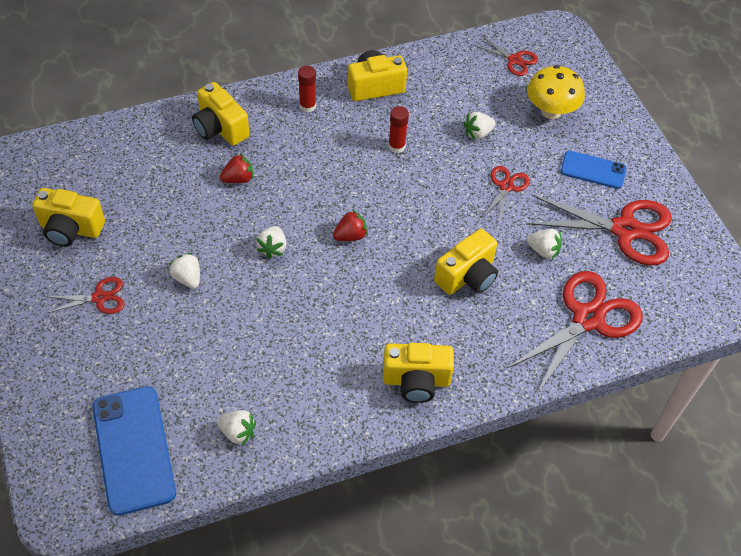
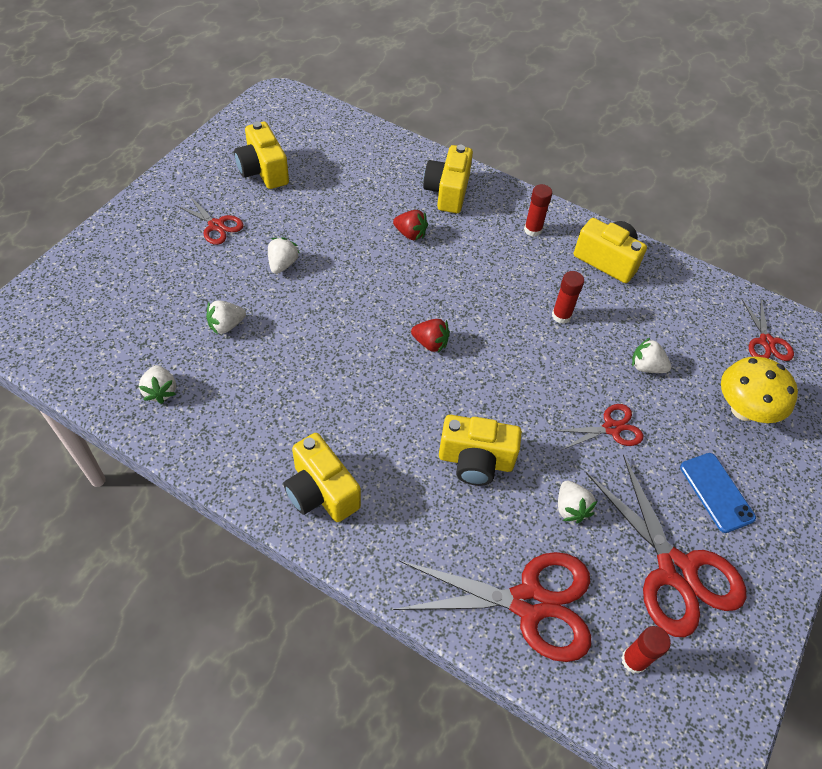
camera: 50 degrees right, 0 degrees up
(133, 449) = (93, 334): blue phone -> none
(273, 248) = (364, 299): white strawberry -> white strawberry (226, 325)
(662, 293) = (634, 660): none -> red glue stick

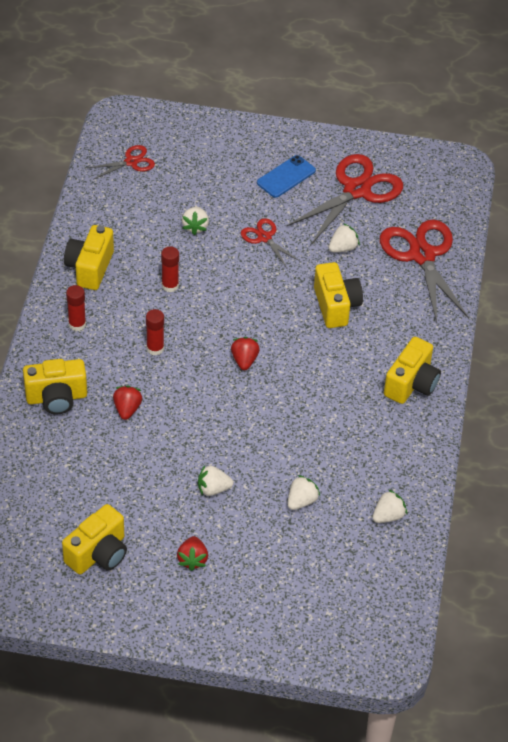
camera: 110 degrees left, 5 degrees down
(216, 225) = (192, 559): red scissors -> red strawberry
(226, 325) = (301, 501): white strawberry -> white strawberry turned 90 degrees counterclockwise
(634, 660) = (427, 201): red glue stick -> red glue stick (155, 348)
(743, 410) = (206, 169): yellow mushroom -> none

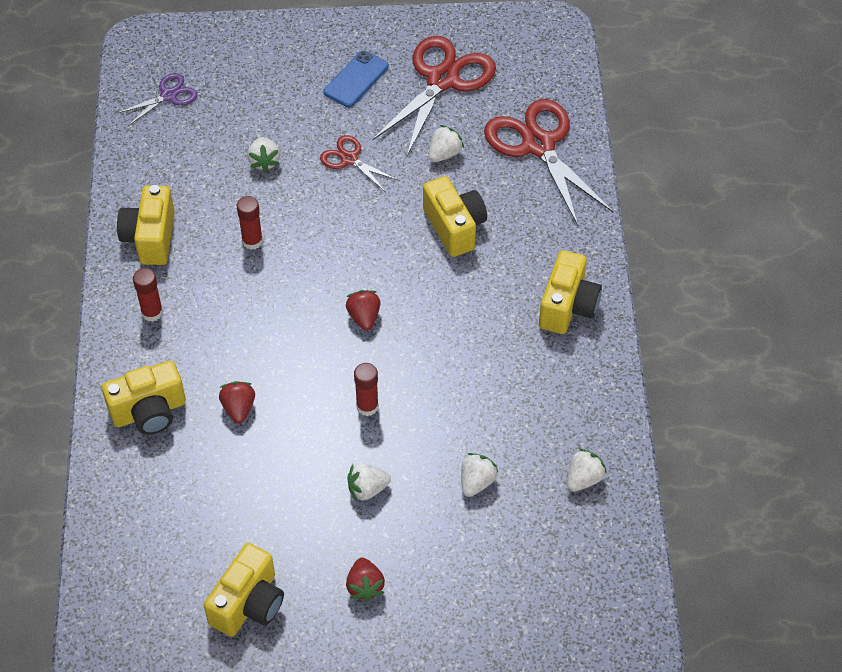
camera: 10 degrees left, 5 degrees up
(131, 162) = (169, 96): red scissors -> purple scissors
(155, 348) = (253, 324): red glue stick -> red glue stick (367, 406)

